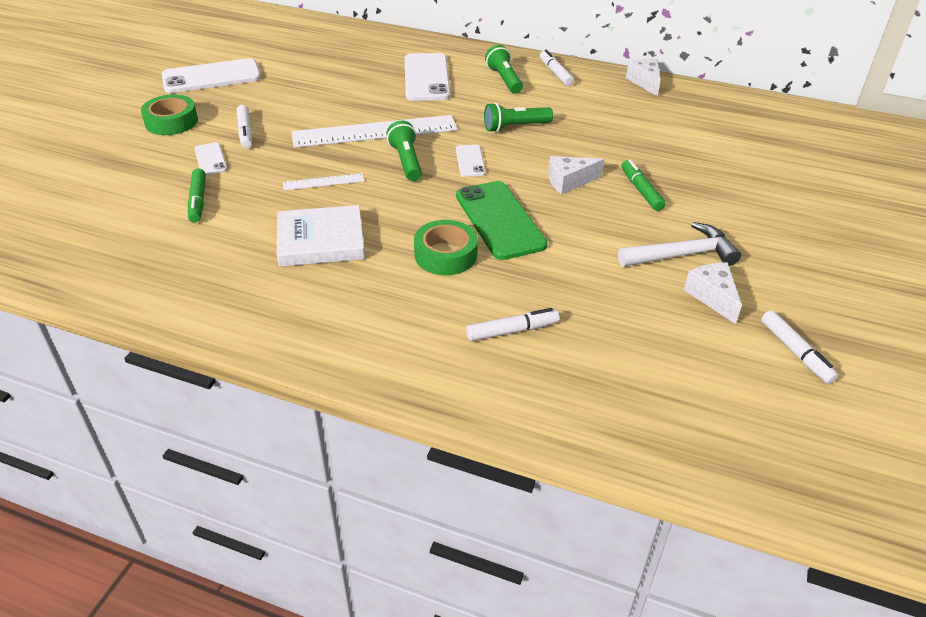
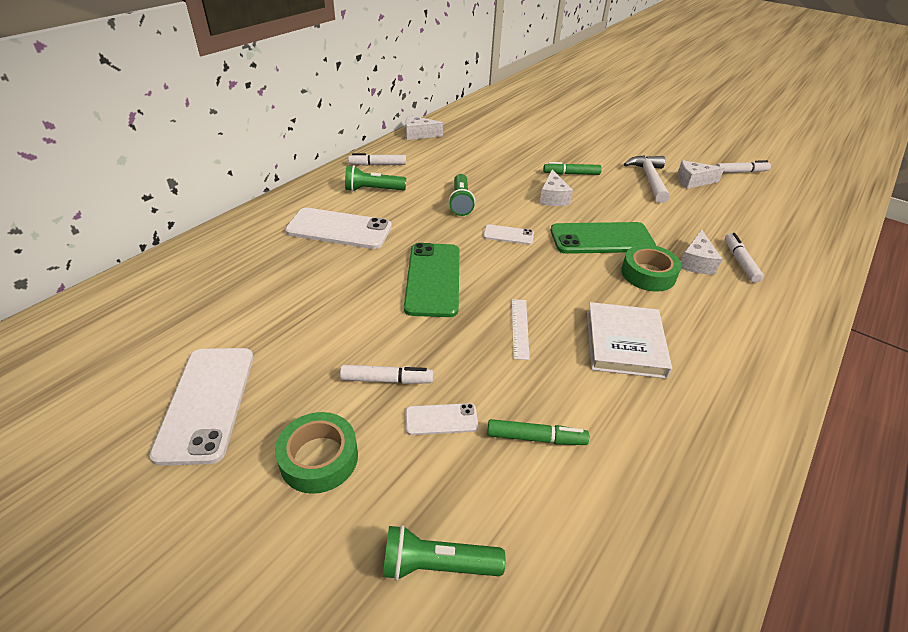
camera: 75 degrees left, 0 degrees up
(375, 131) = (433, 279): white ruler -> green phone
(406, 161) = (497, 269): green flashlight -> green flashlight (437, 565)
(490, 292) = (696, 262): none -> white cheese

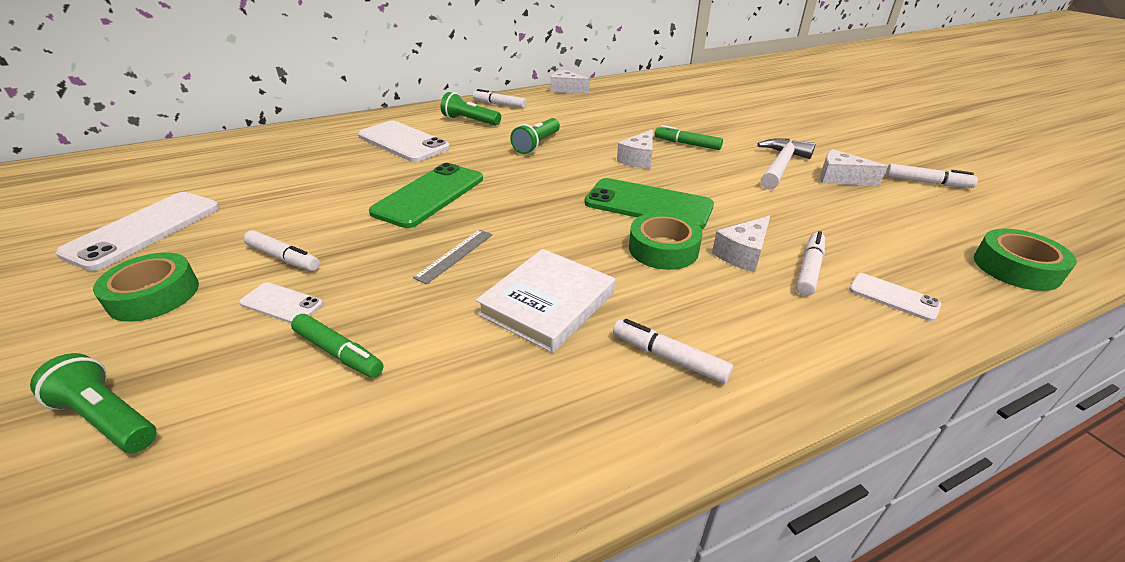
camera: 30 degrees right, 5 degrees down
(508, 235) = (549, 179): white phone -> white phone (893, 297)
(520, 328) = (455, 255): white ruler -> grey ruler
(729, 354) = (668, 357): none -> white marker
(830, 226) = (1016, 268): none -> green tape

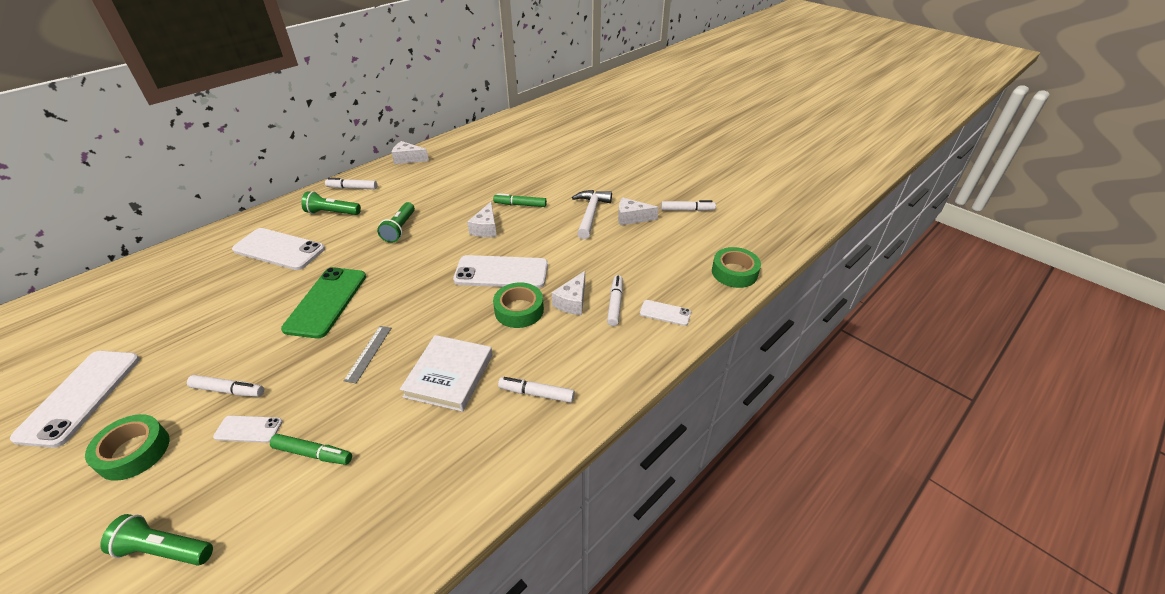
camera: 20 degrees left, 5 degrees up
(648, 205) = (501, 272): green phone -> white phone

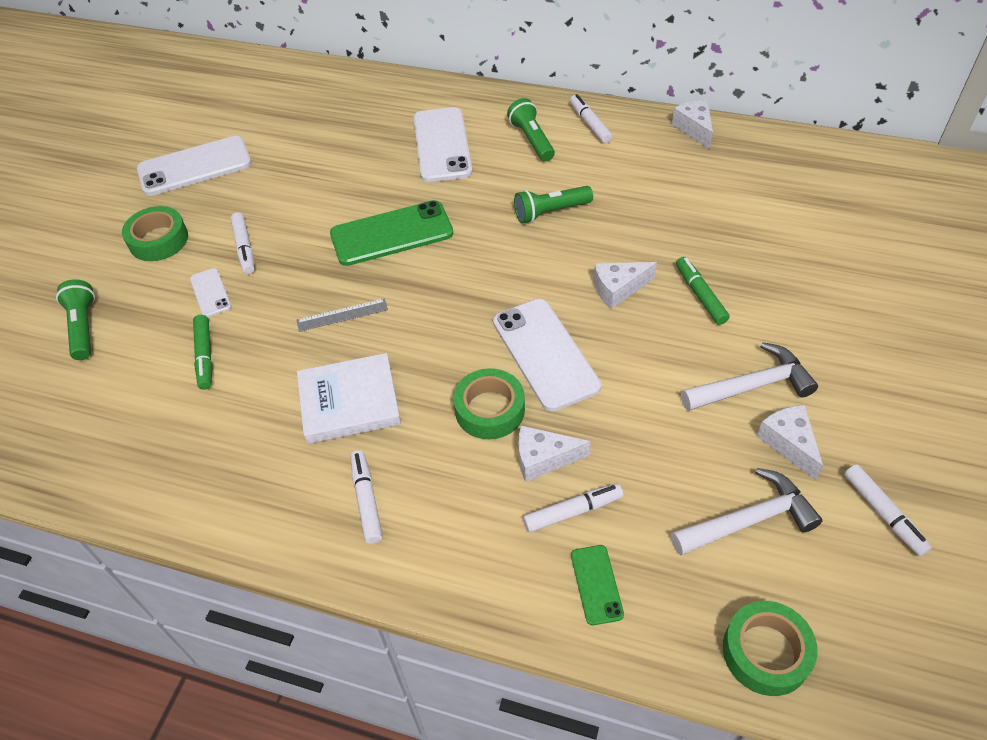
camera: 65 degrees right, 10 degrees up
(663, 247) = (749, 520): none -> white hammer
(665, 313) = (596, 584): white phone -> green phone

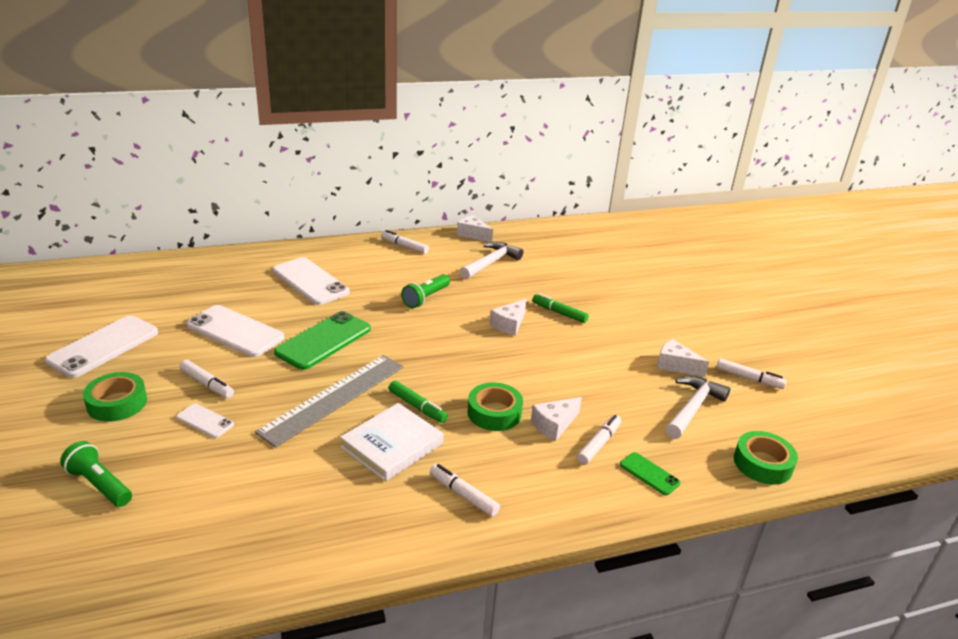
camera: 40 degrees left, 20 degrees down
(205, 356) = (242, 462): green marker -> green marker (417, 407)
(342, 315) = (333, 398): grey ruler -> grey ruler, size x2.23
(531, 140) = (373, 264): green flashlight -> none
(545, 354) = (499, 371): white phone -> white phone (235, 331)
(752, 386) = (631, 346): white hammer -> white hammer (491, 263)

